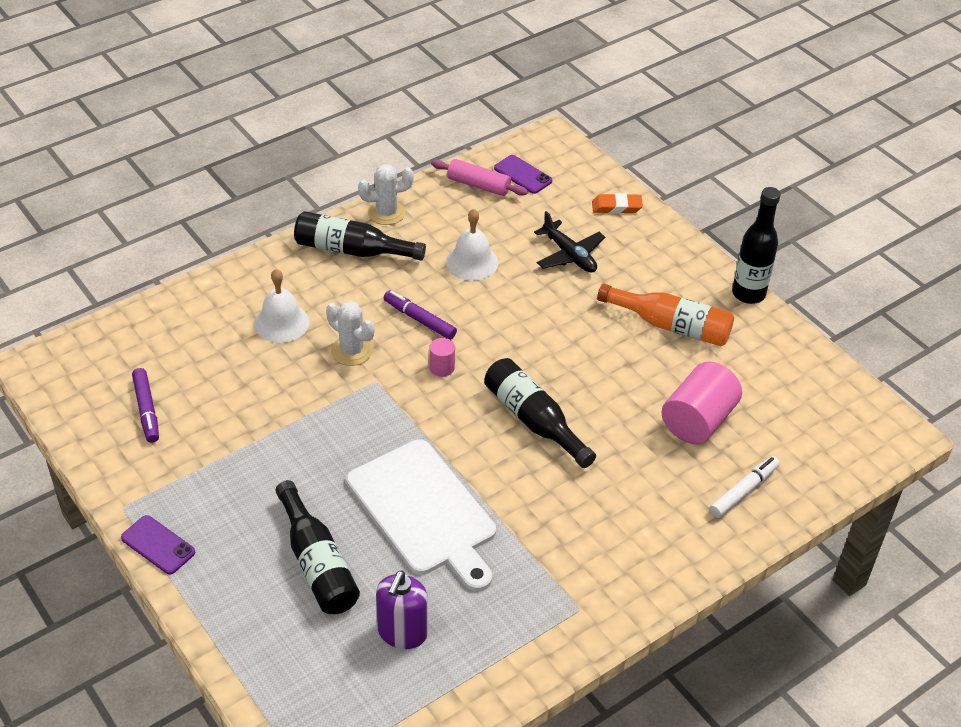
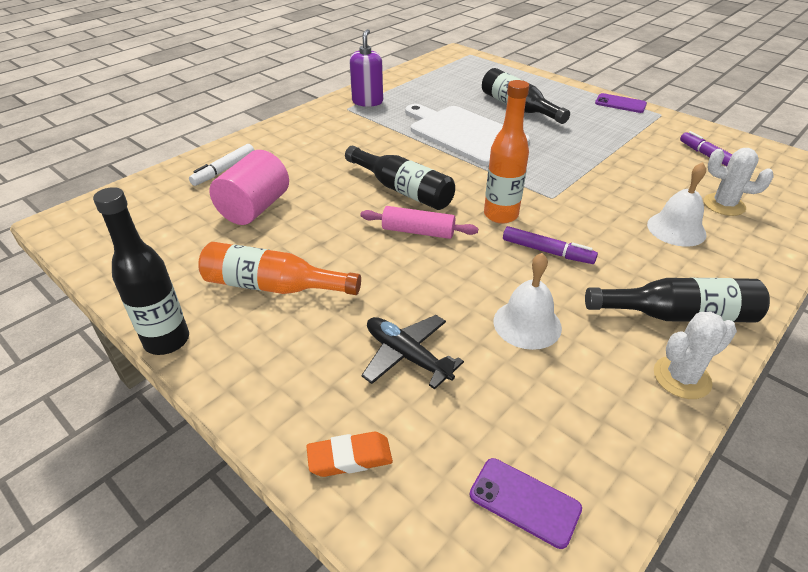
camera: 170 degrees right, 5 degrees down
(351, 351) = (591, 216): white cactus -> white cactus (724, 205)
(402, 633) = (449, 91): purple soap dispenser -> purple soap dispenser (367, 102)
(442, 367) = (500, 215): pink cylinder -> orange bottle
(478, 185) = (585, 460): pink rolling pin -> pink rolling pin (418, 231)

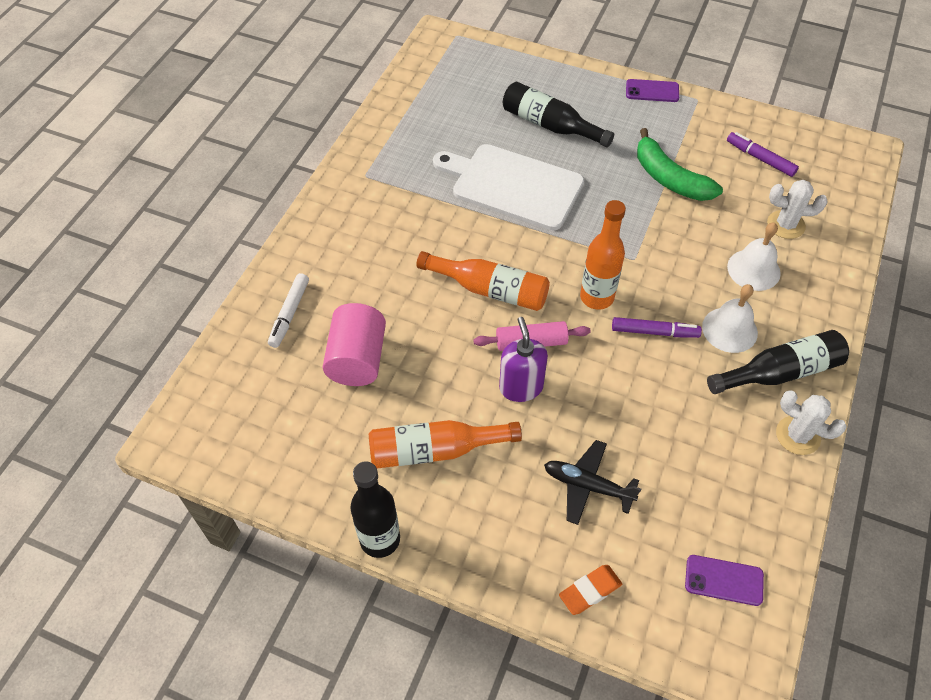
camera: 20 degrees left, 15 degrees up
(367, 102) = (382, 157): purple soap dispenser -> purple soap dispenser (521, 387)
(402, 190) = (489, 290): black bottle -> orange bottle
(527, 324) = (668, 421): white bell -> white bell (729, 329)
(613, 154) = (669, 178): none -> green banana
(681, 377) = (798, 435): white cactus -> white cactus turned 75 degrees clockwise

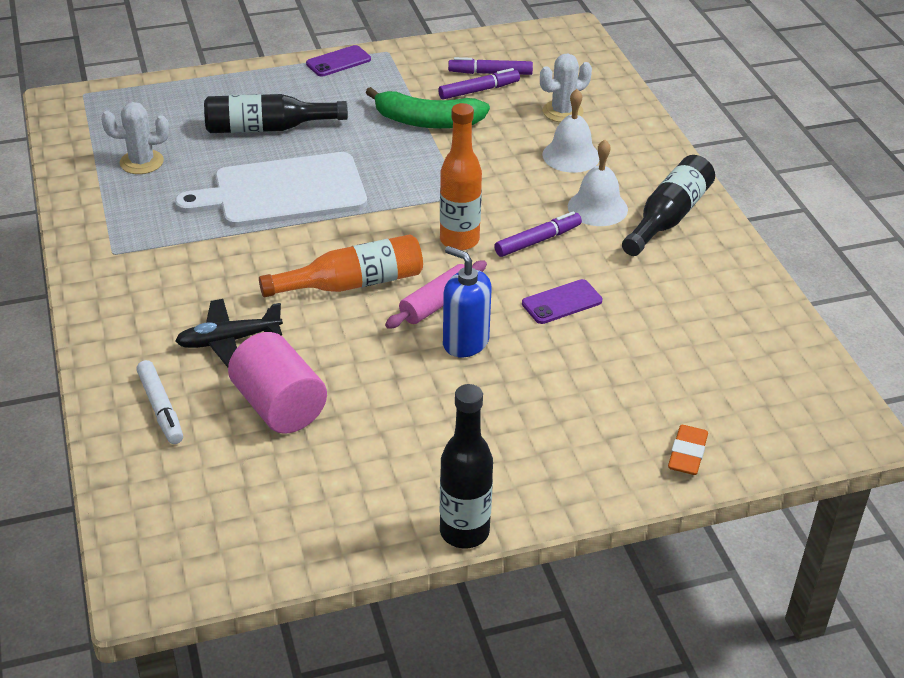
camera: 40 degrees left, 15 degrees down
(435, 450) = (439, 433): orange bottle -> none
(521, 387) = (465, 342): purple soap dispenser -> blue soap dispenser
(587, 486) = (603, 381): black plane -> black plane (228, 341)
(724, 580) = (778, 382): purple phone -> purple phone (562, 302)
(735, 170) = (479, 90): none -> purple marker
(798, 435) = (727, 253): white cactus -> white cactus (141, 162)

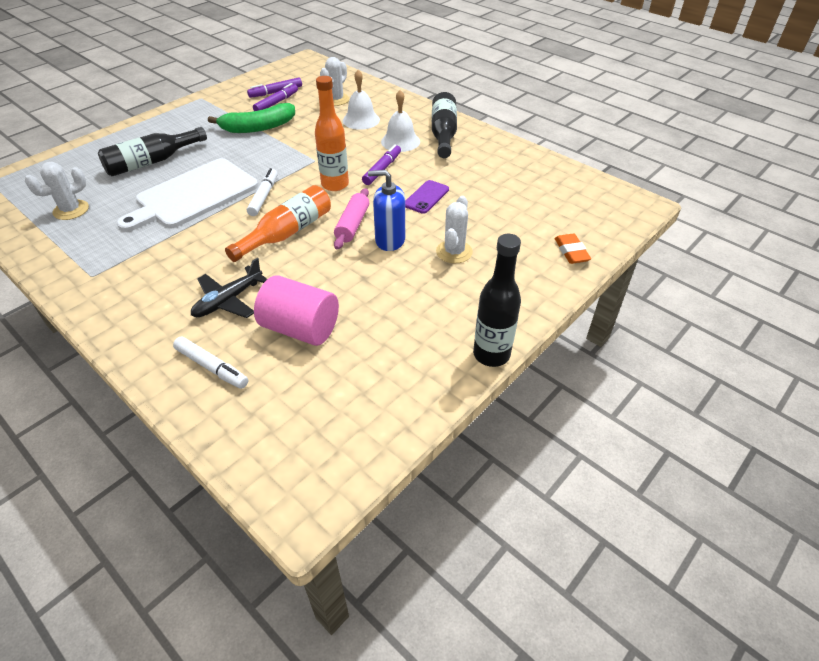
camera: 30 degrees left, 5 degrees up
(338, 62) = (172, 112): purple phone -> none
(361, 224) = (264, 196): none -> white marker
(532, 390) = (454, 252): none -> white cactus

